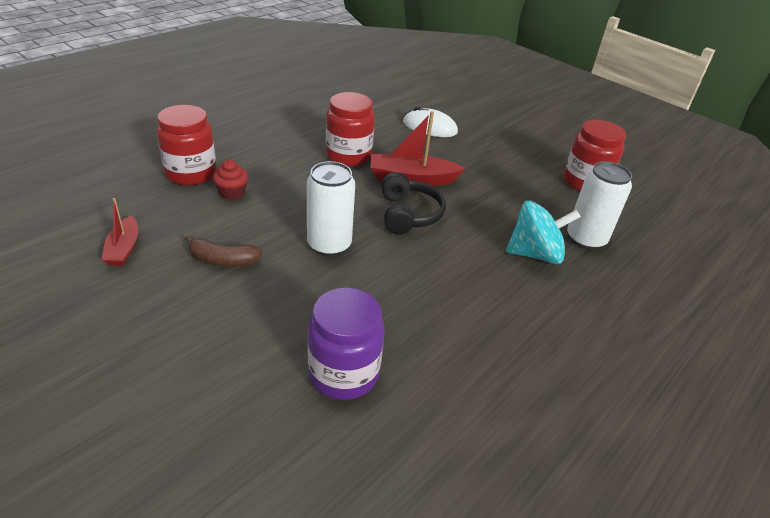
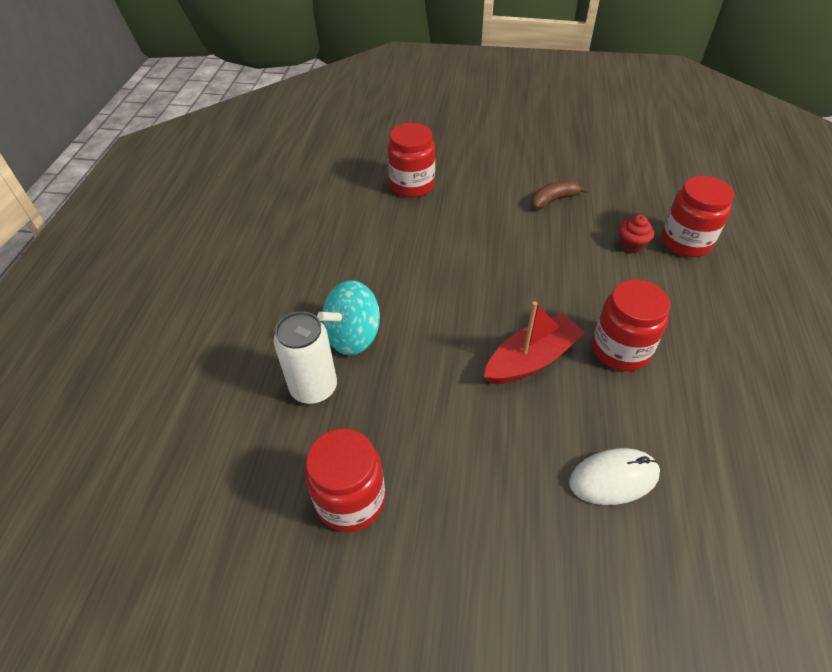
camera: 150 degrees right, 10 degrees up
(124, 249) = (612, 175): red boat -> none
(329, 245) = (510, 247): white can -> none
(343, 373) = (412, 185): purple jar -> red jar
(408, 214) = (488, 312): black headphones -> none

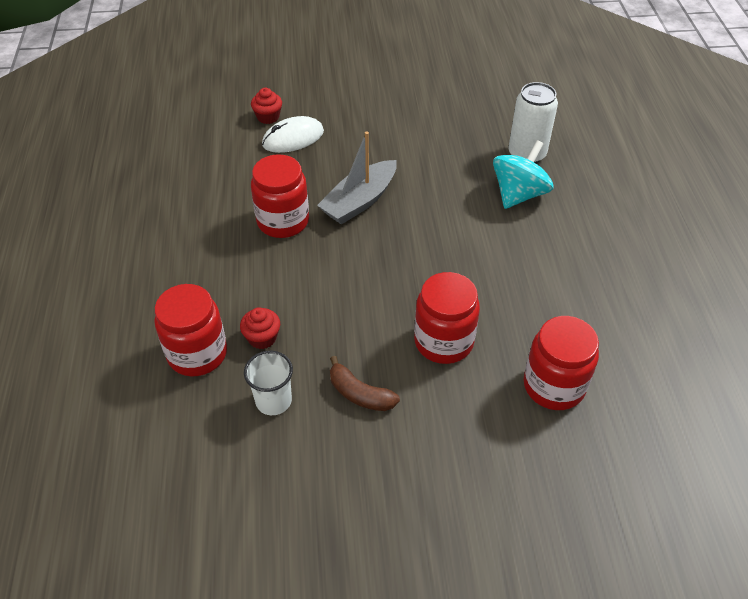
camera: 165 degrees right, 0 degrees up
(350, 500) = (463, 103): red jar -> red jar (443, 341)
(531, 359) = (359, 201): red boat -> grey boat
(553, 200) = (360, 394): brown banana -> brown banana turned 75 degrees clockwise
(618, 205) = (273, 401): none -> white cup
(655, 534) = (268, 117): none -> red cupcake

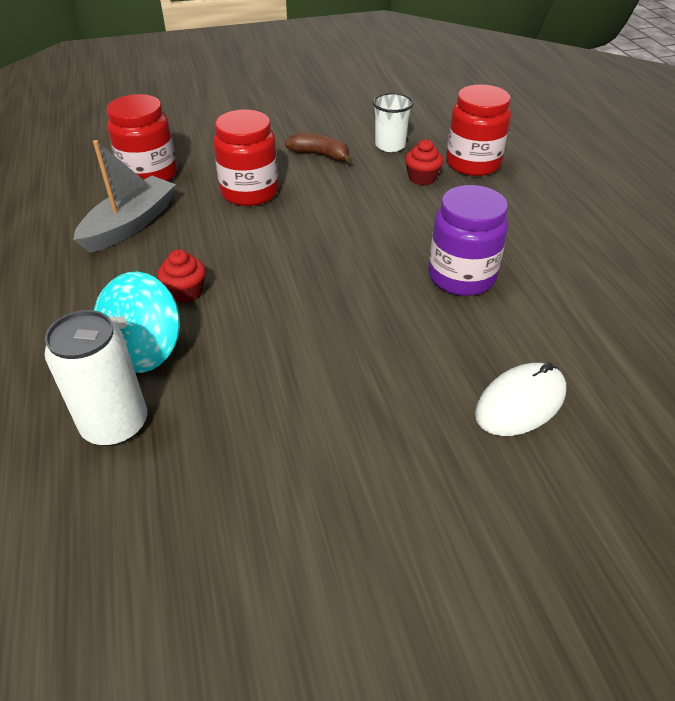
camera: 170 degrees right, 5 degrees down
(268, 117) = (591, 442): red cupcake -> red cupcake (185, 292)
(283, 221) = (461, 276): red jar -> purple jar
(359, 201) = (373, 312): grey boat -> grey boat (130, 224)

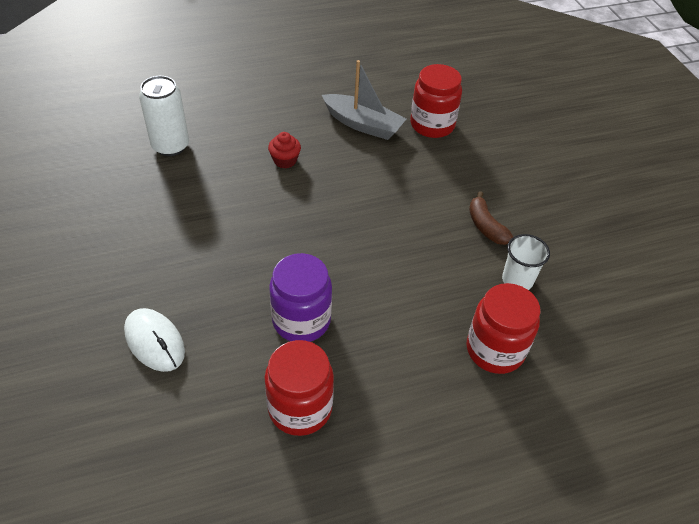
camera: 85 degrees right, 5 degrees up
(144, 350) = (229, 149): turquoise spinning top -> none
(250, 192) = (415, 183): red jar -> red jar (300, 408)
(320, 155) = (486, 226): brown banana -> brown banana turned 135 degrees clockwise
(422, 178) = (457, 303): red cupcake -> none

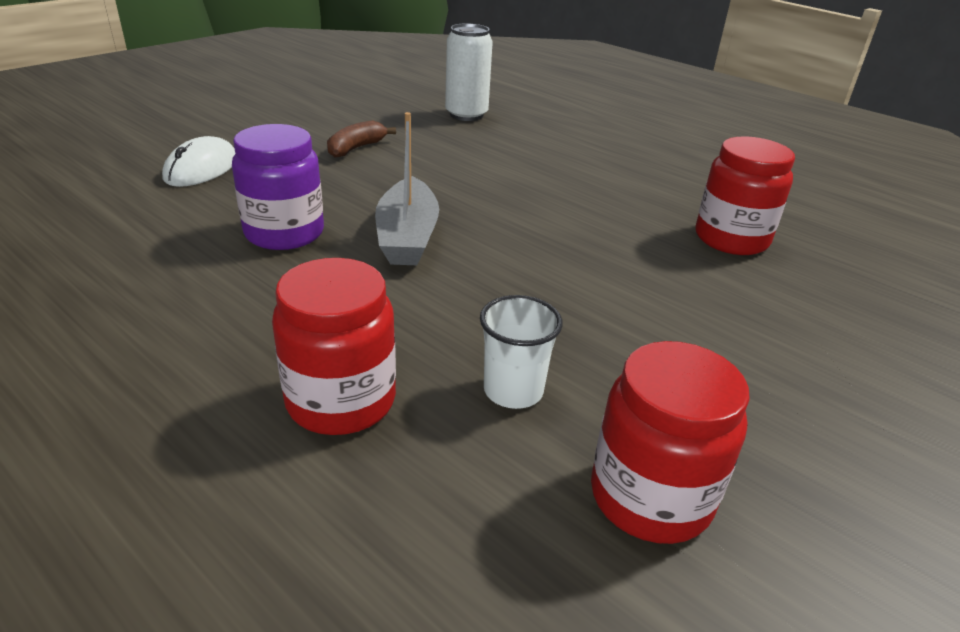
camera: 60 degrees right, 15 degrees down
(285, 160) = (522, 167): red cupcake -> none
(300, 408) = (146, 264): red jar -> red jar (650, 497)
(363, 124) = (651, 194): grey boat -> grey boat (407, 236)
(486, 226) = (594, 331): brown banana -> brown banana (356, 148)

